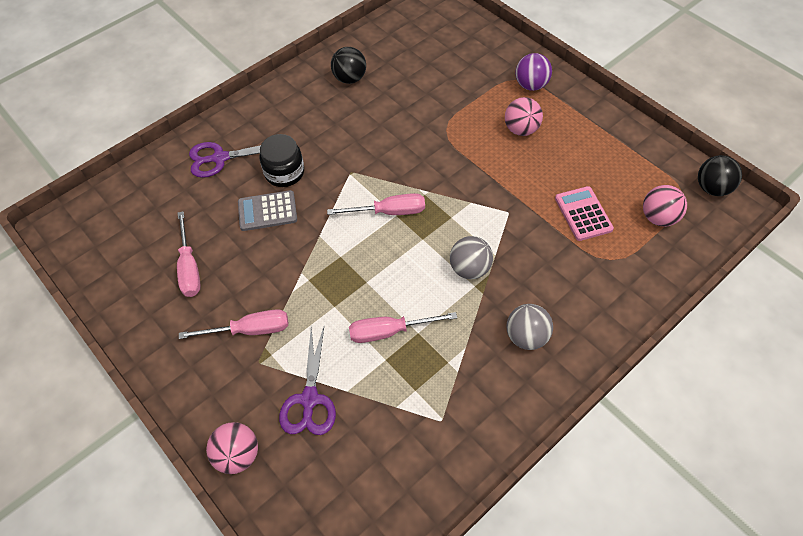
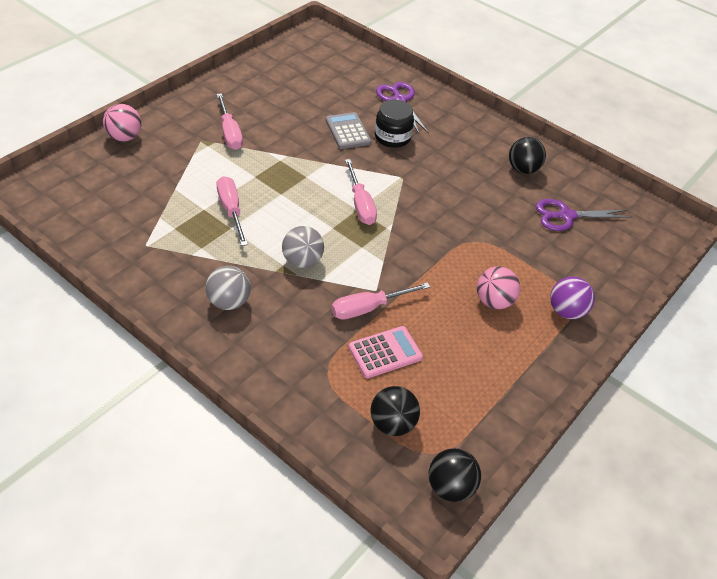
camera: 75 degrees right, 10 degrees down
(189, 267) = (285, 97): pink screwdriver -> pink screwdriver (368, 308)
(309, 399) = (168, 169): purple scissors -> purple scissors (566, 216)
(658, 218) = (392, 424): pink ball -> black ball

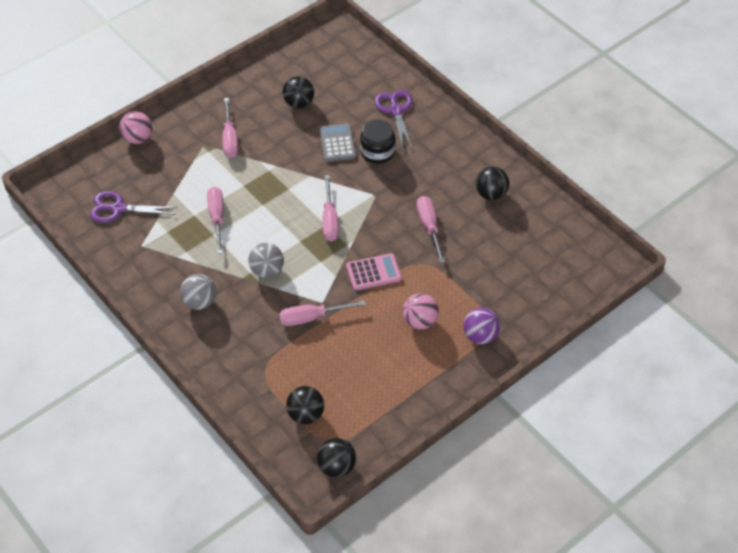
camera: 15 degrees right, 5 degrees up
(297, 98) = (299, 103): none -> black ball
(385, 352) = (315, 357): pink calculator -> pink calculator (373, 272)
(470, 204) = (429, 227): none -> pink screwdriver
(566, 216) = (514, 245): purple scissors -> purple scissors (118, 209)

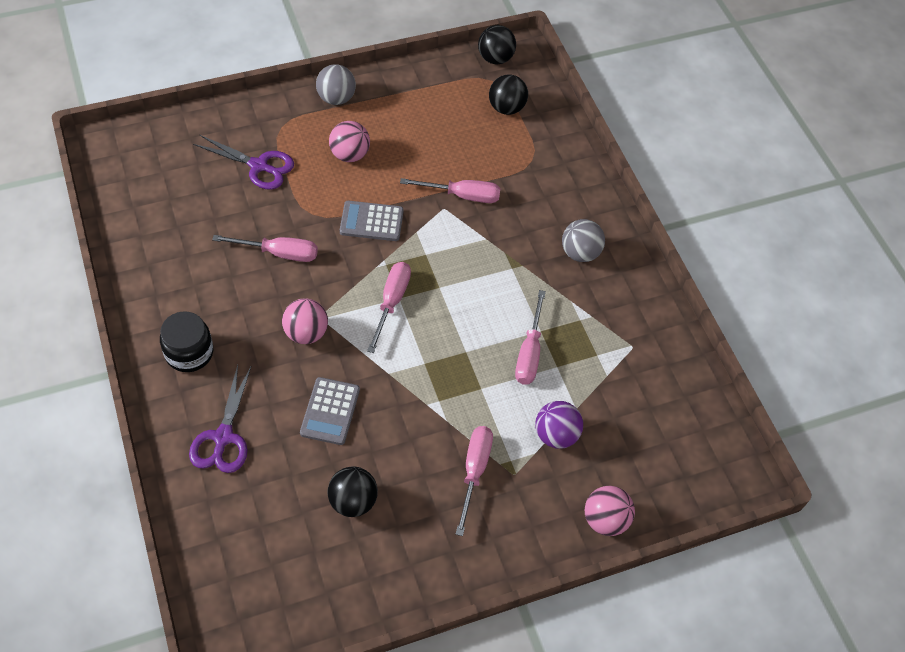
camera: 165 degrees left, 5 degrees up
(118, 209) = (653, 410): purple scissors -> purple scissors (259, 166)
(267, 270) = (491, 264): grey ball -> grey ball (336, 98)
(373, 272) = (371, 221): pink calculator -> grey calculator
(377, 152) = (284, 378): black jar -> black jar (189, 352)
(379, 182) = (306, 333): none -> pink ball
(429, 227) = (279, 253): pink screwdriver -> pink screwdriver turned 90 degrees counterclockwise
(480, 336) = (296, 121): purple ball -> purple ball (556, 435)
(491, 194) = (180, 269): black ball -> none

